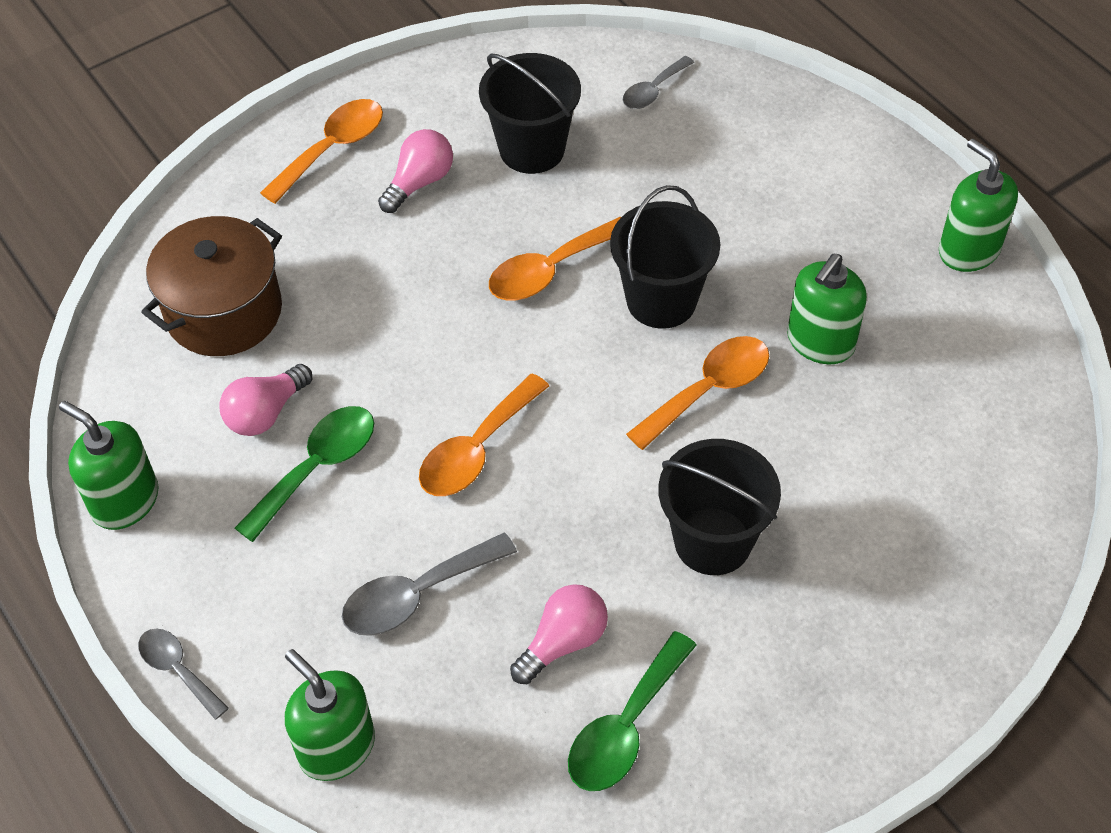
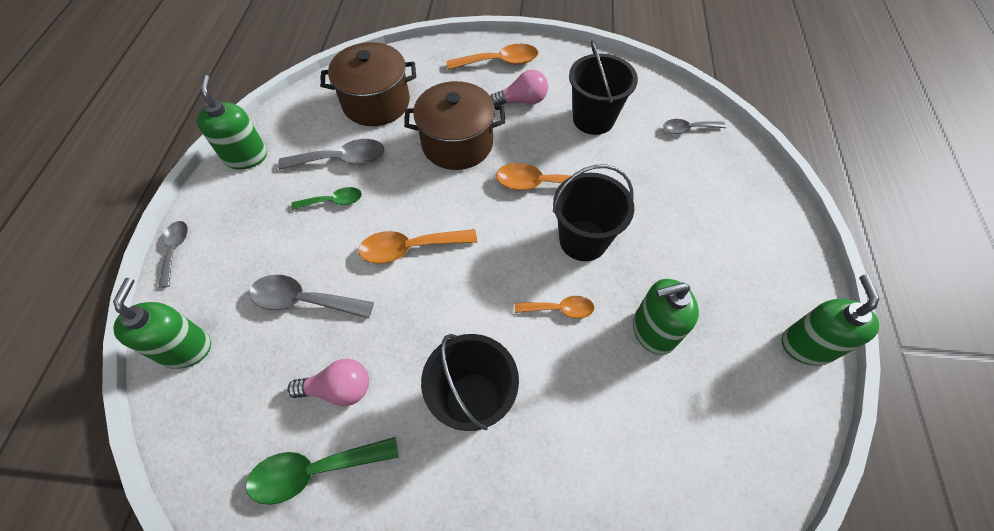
camera: 40 degrees right, 5 degrees up
(266, 413) = (342, 159): pink light bulb -> grey spoon
(317, 467) = (333, 201): green spoon -> green spoon, size x0.63
(395, 291) = (457, 144): none -> brown pot
(708, 390) = (560, 309): orange spoon -> orange spoon, size x0.63

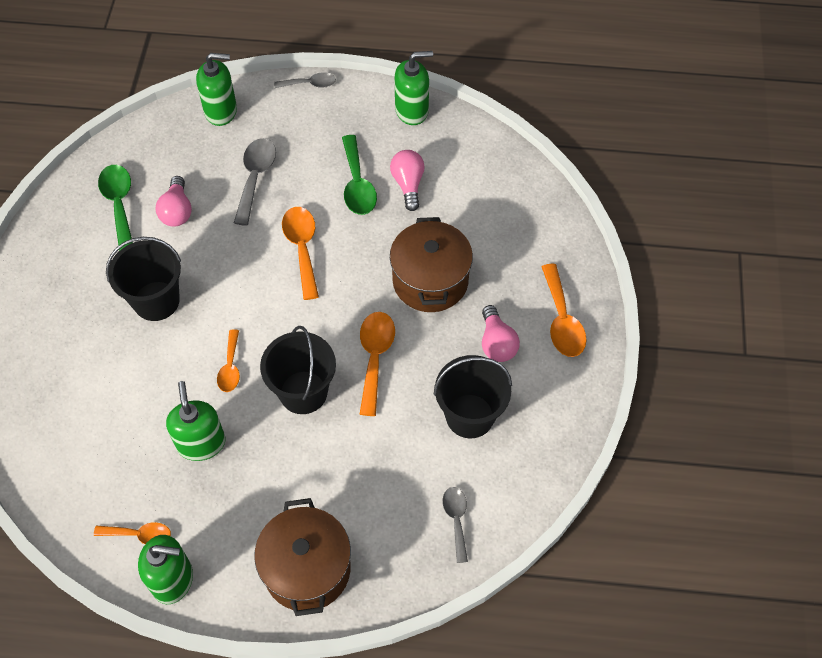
camera: 90 degrees right, 0 degrees up
(333, 201) = (357, 184): green spoon -> green spoon, size x1.58
(342, 159) = (408, 184): grey spoon -> pink light bulb
(376, 103) = (488, 205): brown pot -> brown pot (307, 569)
(770, 385) = (139, 535): none -> orange spoon

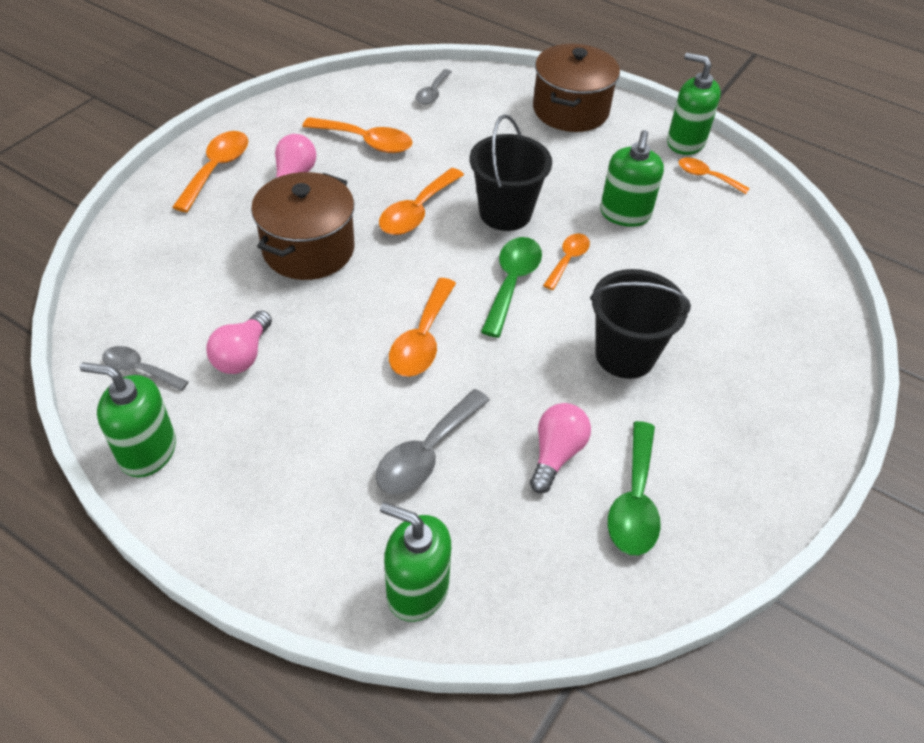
camera: 155 degrees left, 10 degrees down
(310, 84) = (251, 571): grey spoon -> grey spoon (139, 370)
(357, 184) = (303, 383): green spoon -> green spoon (512, 282)
(470, 416) = (366, 142): black bucket -> orange spoon

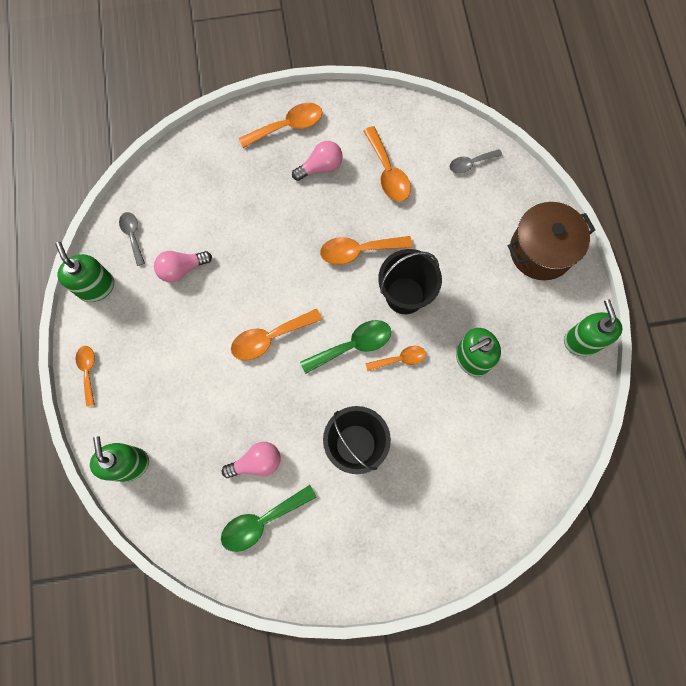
camera: 50 degrees right, 25 degrees up
(308, 249) = (276, 227): brown pot -> none
(426, 453) = (203, 403): grey spoon -> none
(706, 177) = (559, 378): orange spoon -> orange spoon (88, 371)

